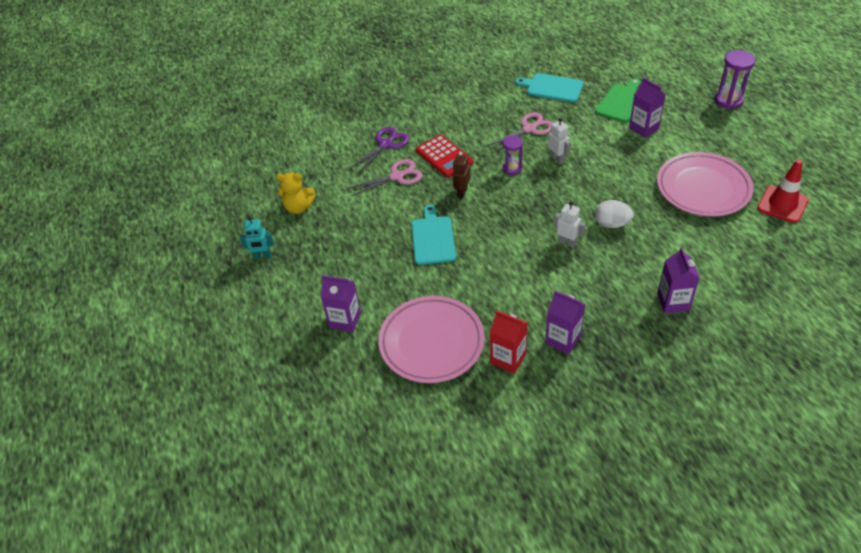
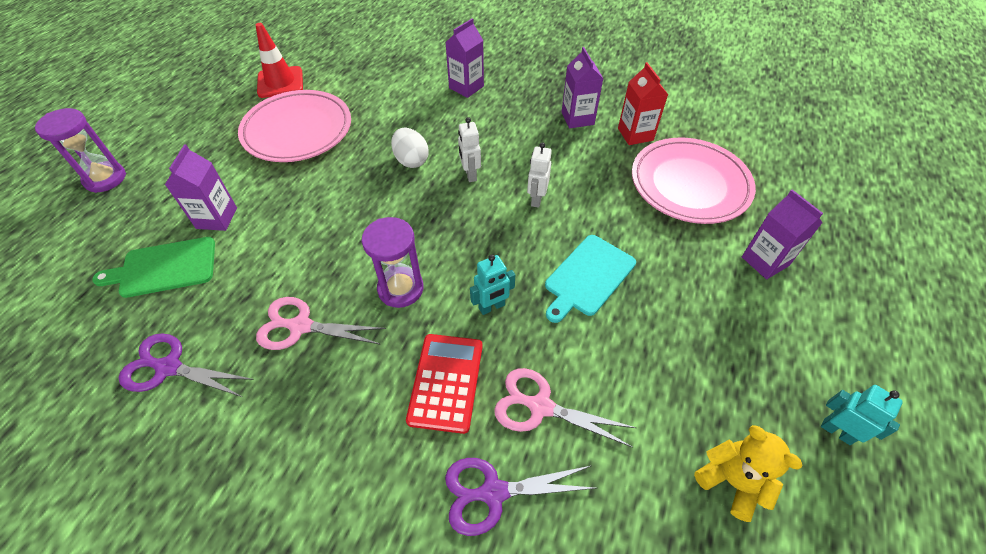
camera: 140 degrees left, 5 degrees up
(462, 192) = (492, 307): brown robot -> turquoise robot
(512, 168) = (400, 289): purple hourglass -> purple hourglass, size x1.51
(552, 88) = (169, 367): turquoise cutting board -> purple scissors
(557, 159) = (343, 258): white robot -> white robot (536, 199)

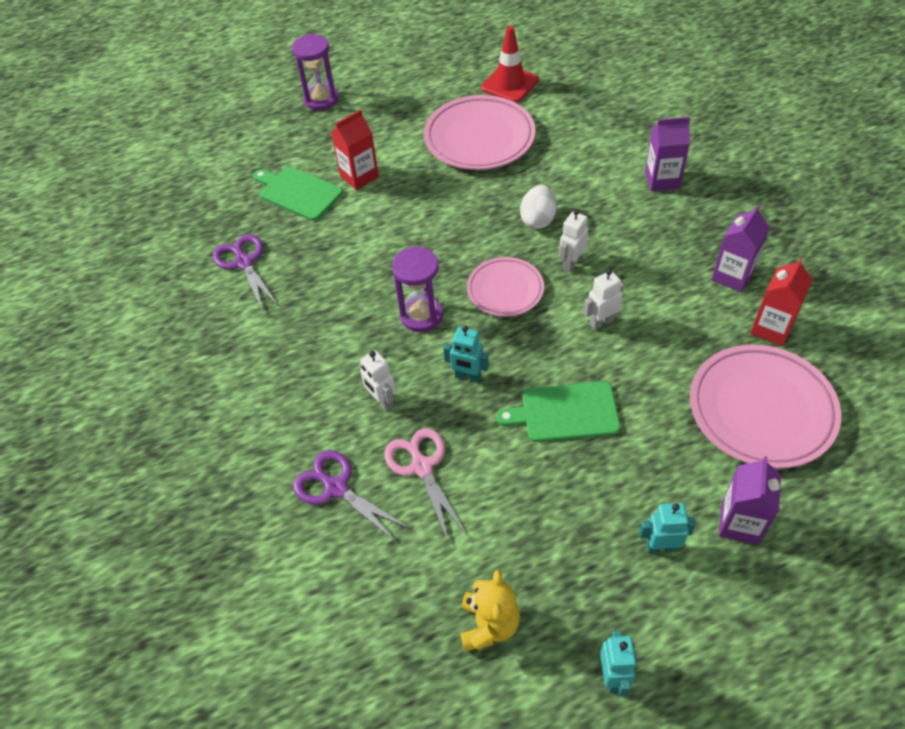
camera: 50 degrees right, 0 degrees up
(217, 218) = (359, 176): purple carton -> red carton
(301, 326) = (336, 293): pink scissors -> none
(444, 224) = (505, 290): none -> pink plate
(446, 382) = (382, 401): red calculator -> white robot
(588, 277) = (565, 412): turquoise cutting board -> green cutting board
(749, 315) = (661, 546): none -> turquoise robot

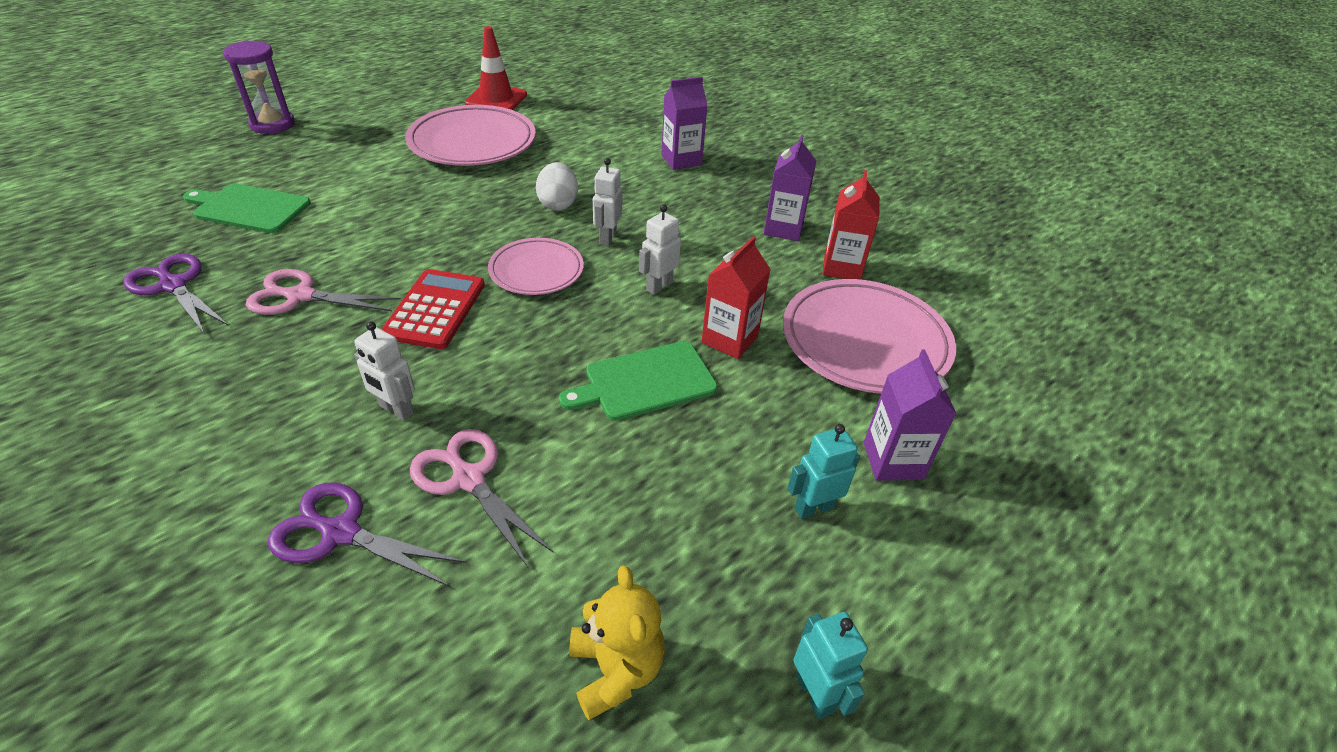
camera: 25 degrees left, 10 degrees down
(328, 287) = (301, 296): none -> pink scissors
(359, 176) = (330, 186): red carton -> red carton (729, 339)
(421, 315) = (435, 309): purple hourglass -> red calculator
(467, 377) = (510, 364): turquoise robot -> none

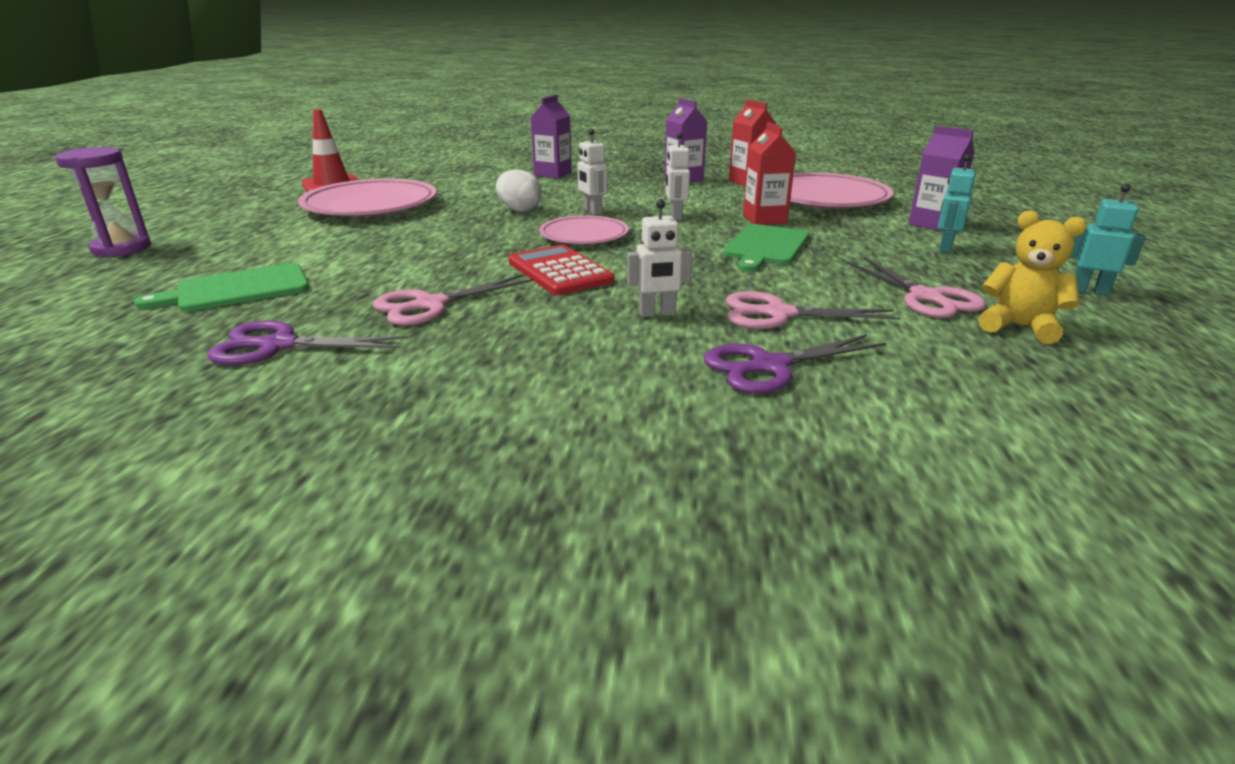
camera: 40 degrees left, 15 degrees down
(627, 559) = (926, 297): none -> pink scissors

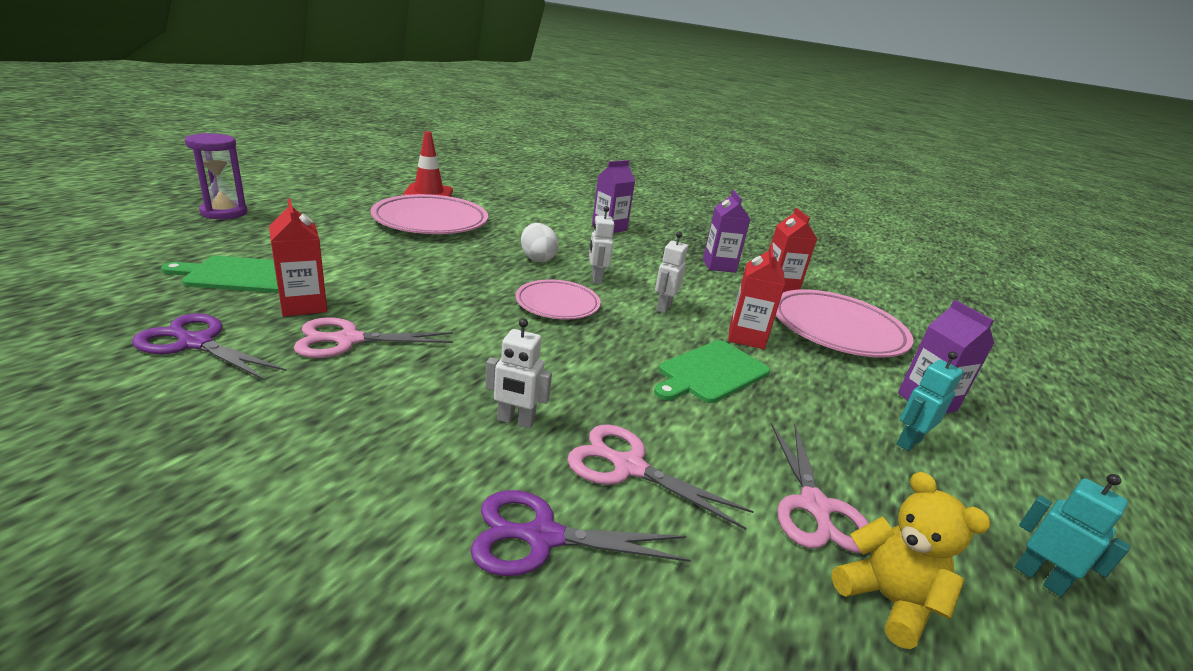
camera: 20 degrees right, 0 degrees up
(344, 294) = (303, 305): none -> red carton
(560, 271) = (490, 339): red calculator -> none

